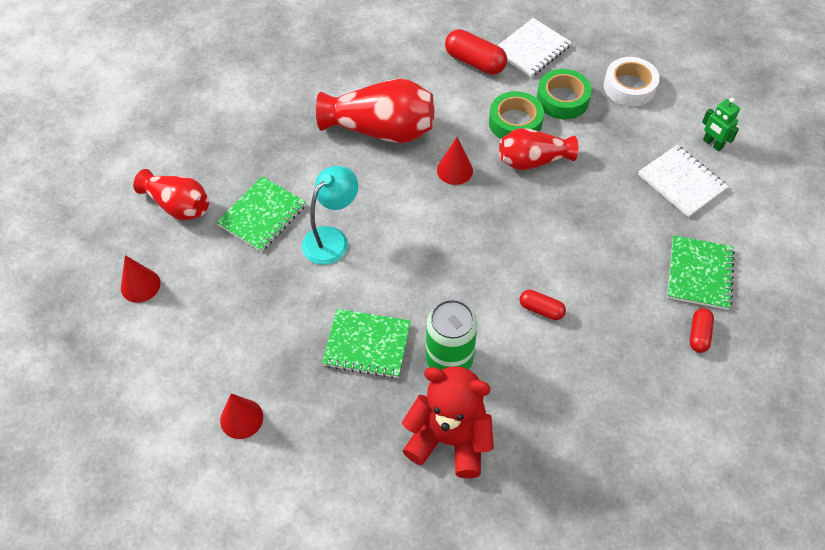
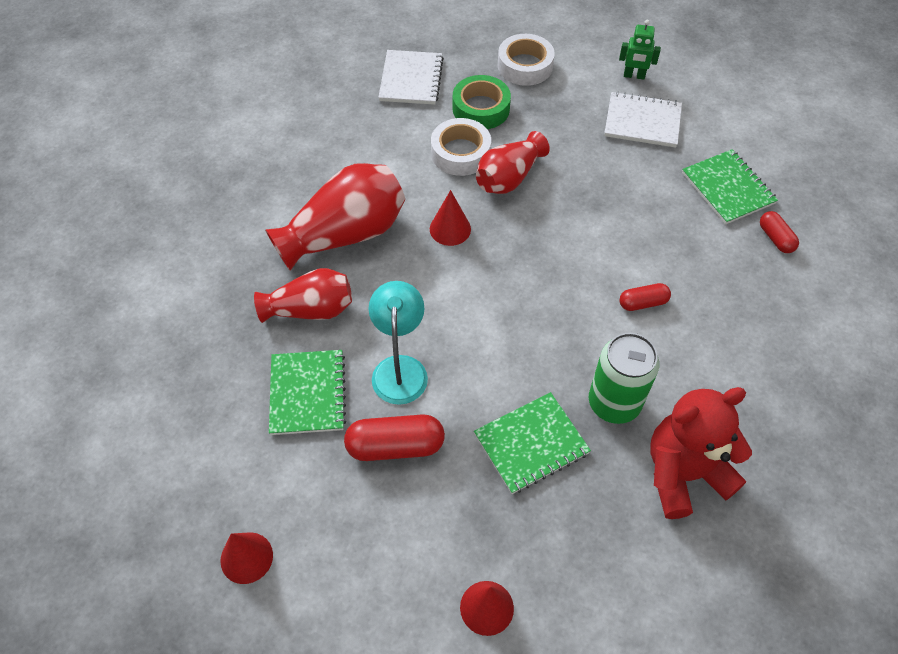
camera: 40 degrees left, 0 degrees up
(178, 205) = (206, 445): red vase -> red vase (310, 309)
(474, 62) = (371, 119): red capsule -> red capsule (395, 446)
(515, 122) = (460, 153): green tape -> white tape

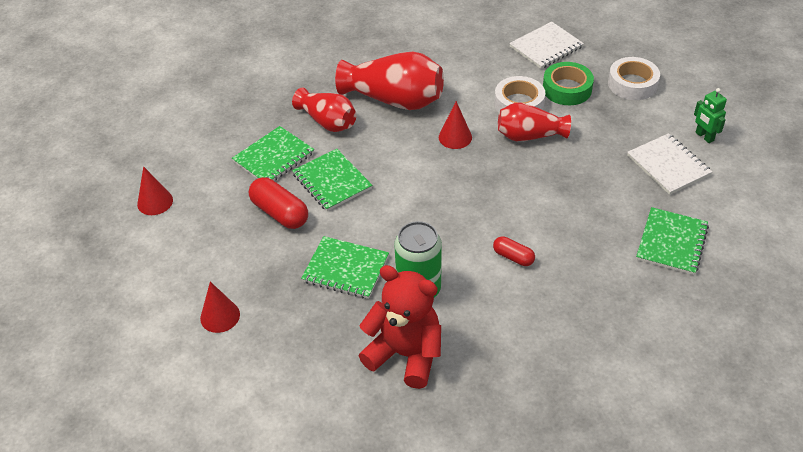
camera: 50 degrees right, 10 degrees down
(400, 368) = (332, 181): turquoise lamp -> green notebook
(775, 238) = (661, 293): red capsule -> none

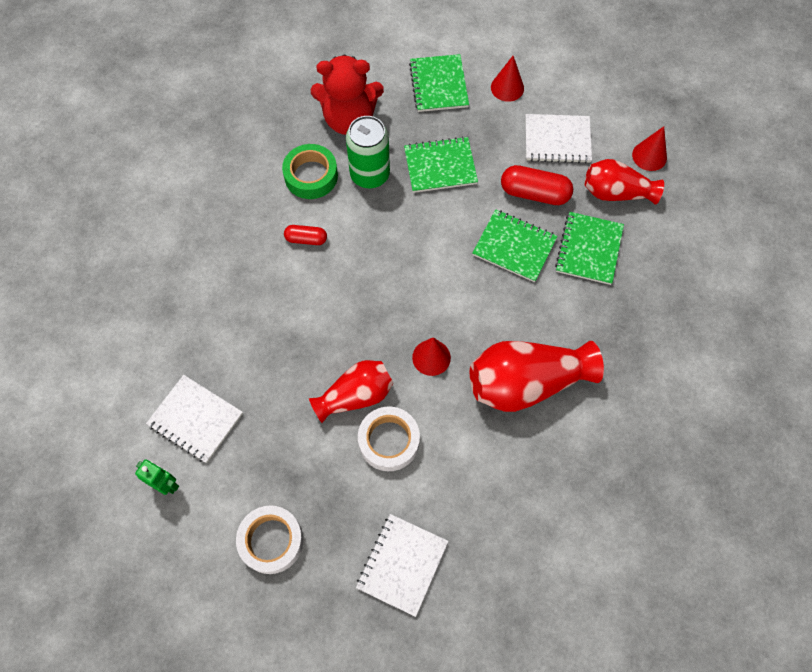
camera: 150 degrees right, 20 degrees up
(219, 247) = (557, 140): none -> white notebook
(327, 122) = (572, 318): red vase -> red vase (616, 192)
(567, 89) = (345, 493): green tape -> green tape (311, 176)
(672, 242) = (169, 318): green notebook -> green notebook (438, 85)

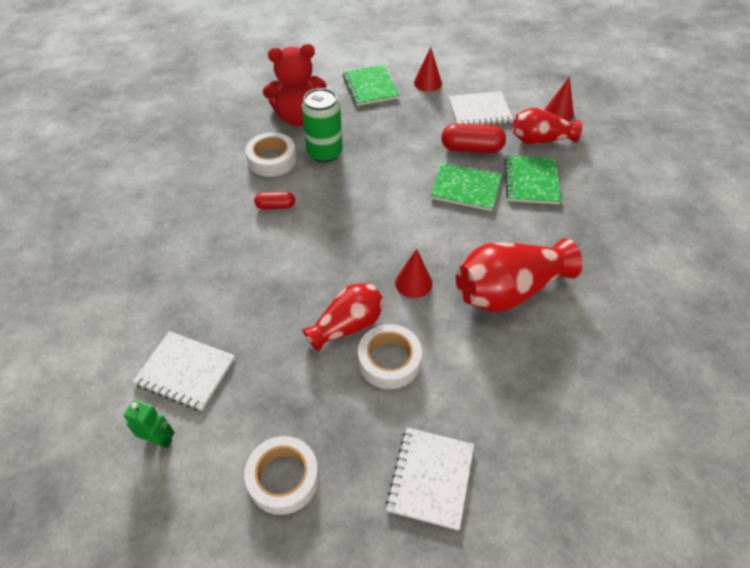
camera: 10 degrees left, 15 degrees down
(311, 176) = (272, 160): green tape -> white tape
(440, 166) = (385, 140): green notebook -> none

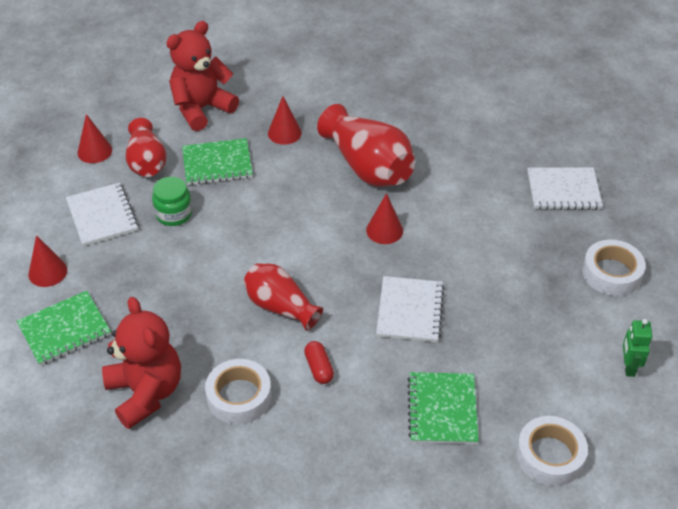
camera: 105 degrees left, 5 degrees down
(185, 372) = (558, 373): white notebook -> white notebook (410, 311)
(324, 153) = (212, 345): green can -> none
(347, 326) = (453, 267): red vase -> red vase (280, 307)
(389, 361) = (476, 231): white tape -> white tape (550, 456)
(466, 188) = (241, 211): green notebook -> green notebook (442, 409)
(471, 148) = (174, 214): red capsule -> green jar
(571, 234) = (284, 133): none -> red cone
(613, 181) = (201, 109): none -> red teddy bear

